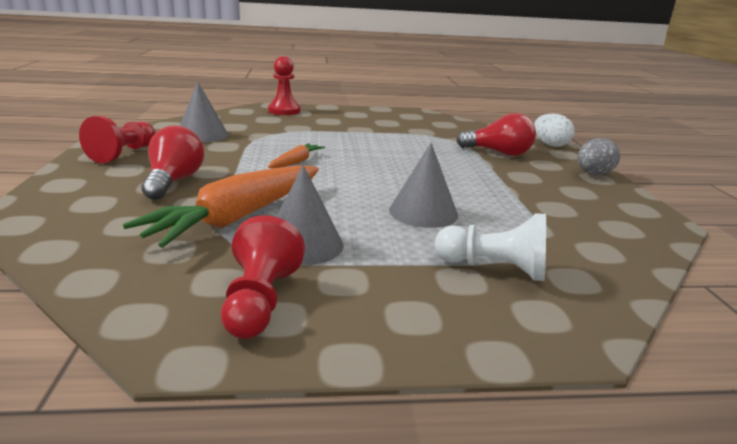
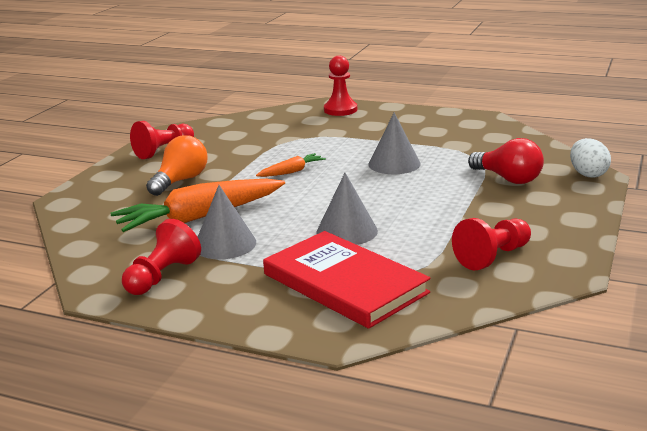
camera: 30 degrees right, 0 degrees up
(174, 181) = (180, 181): red light bulb -> orange light bulb
(202, 135) = (239, 135): grey cone -> grey cone (394, 164)
(494, 268) = (344, 283): white pawn -> red book
(586, 218) = (493, 257): none -> red pawn
(593, 174) = (580, 214): grey egg -> none

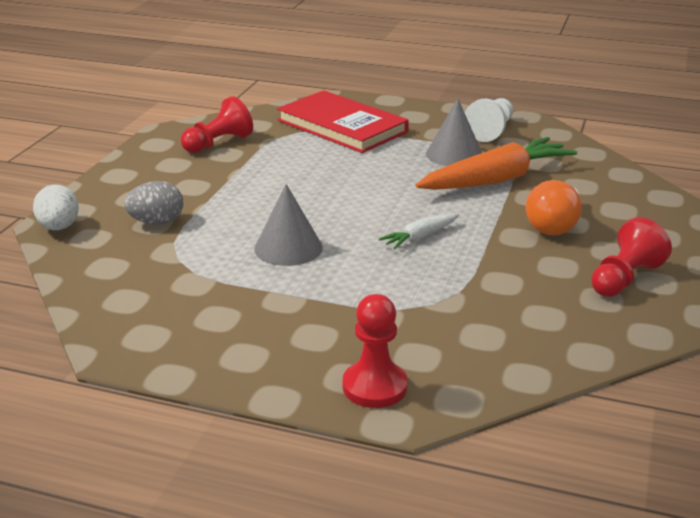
camera: 175 degrees right, 5 degrees up
(162, 276) = (491, 131): red pawn -> white pawn
(291, 172) = (420, 237): orange carrot -> white carrot
(347, 231) = (343, 165): grey cone -> none
(508, 179) = (157, 222): red light bulb -> grey egg

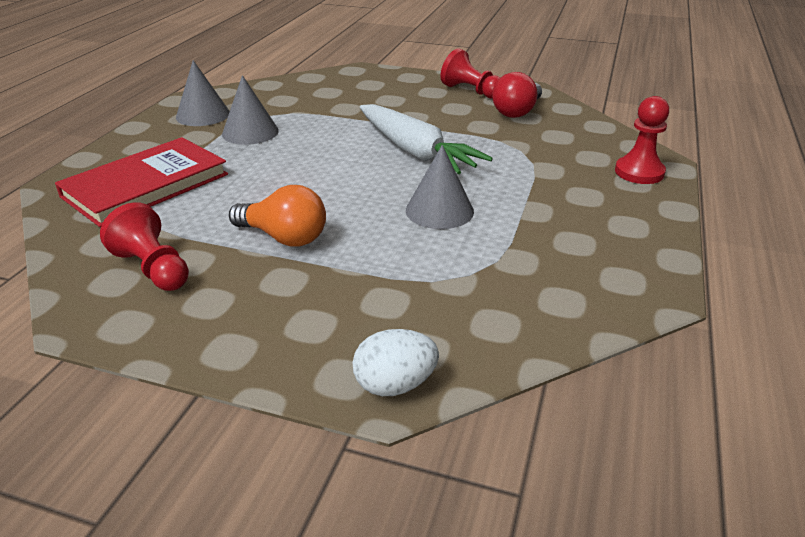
camera: 90 degrees left, 5 degrees up
(157, 222) = (382, 298): grey egg -> none
(420, 237) = (415, 151): white carrot -> white carrot, size x2.08
(491, 131) = (203, 115): white pawn -> grey cone
(496, 180) = (310, 118): orange carrot -> none
(554, 225) = (394, 104): orange light bulb -> orange light bulb (284, 237)
(559, 310) = (517, 112): none -> red light bulb

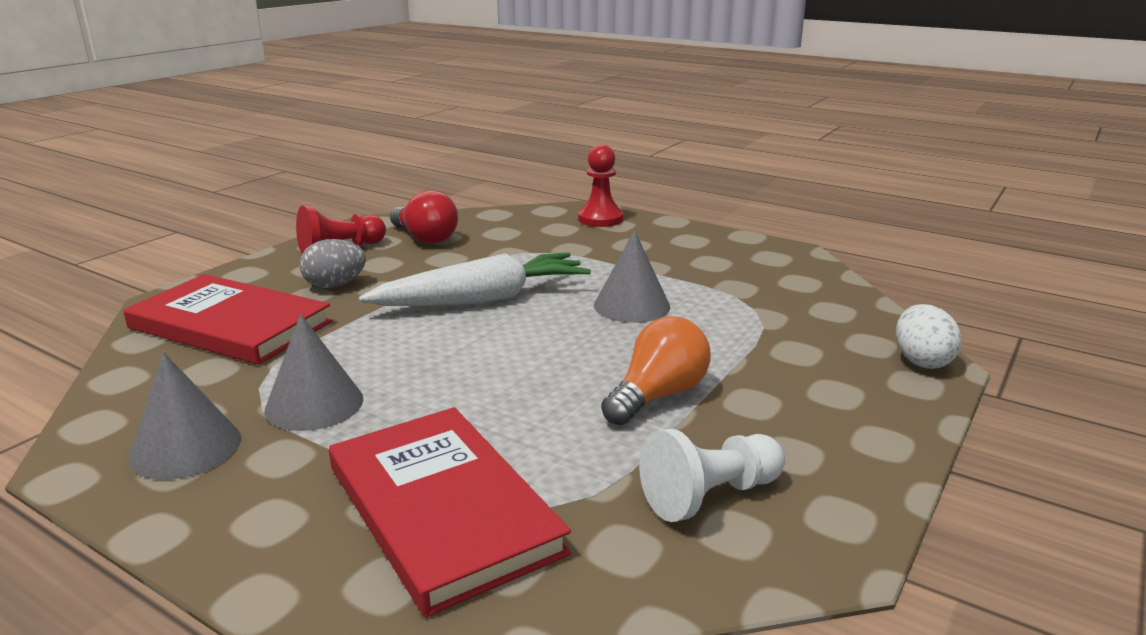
camera: 75 degrees left, 10 degrees down
(153, 269) = (710, 496): red pawn -> white pawn
(337, 91) = (230, 325): none -> red book
(409, 103) = (335, 285): none -> grey egg

